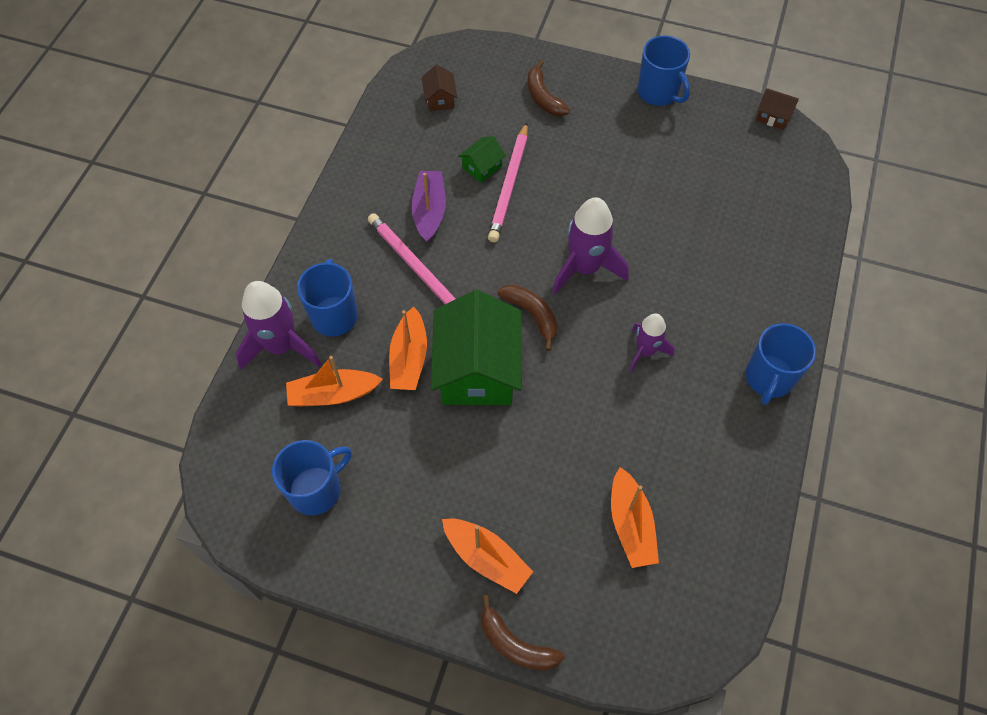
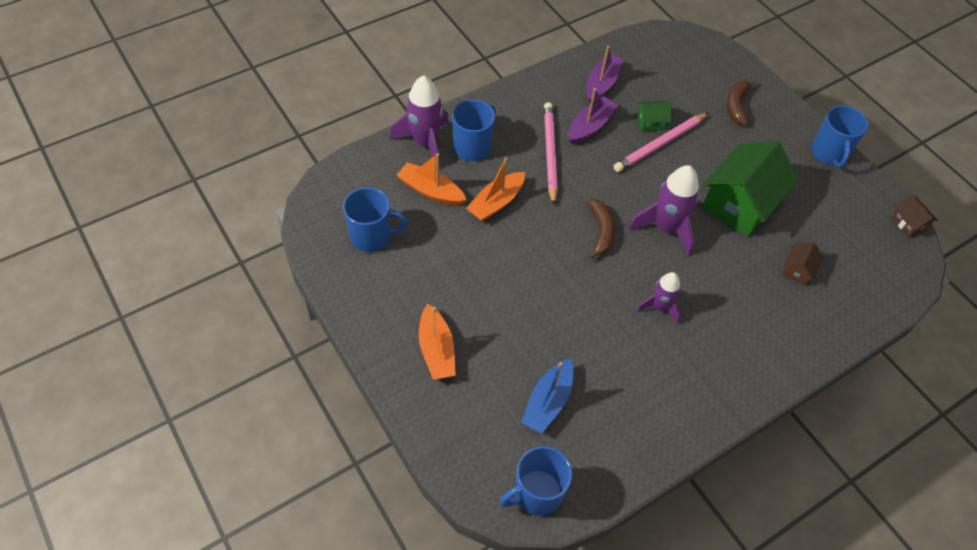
camera: 35 degrees right, 5 degrees down
(402, 158) = (601, 84): none -> purple boat
(440, 99) = (661, 64): brown house -> brown house (797, 270)
(477, 370) = (533, 239): green house -> green house (740, 204)
(515, 644) = (408, 411): brown banana -> none
(631, 524) = (548, 402): orange boat -> blue boat
(768, 378) = (736, 387): blue mug -> blue mug (536, 493)

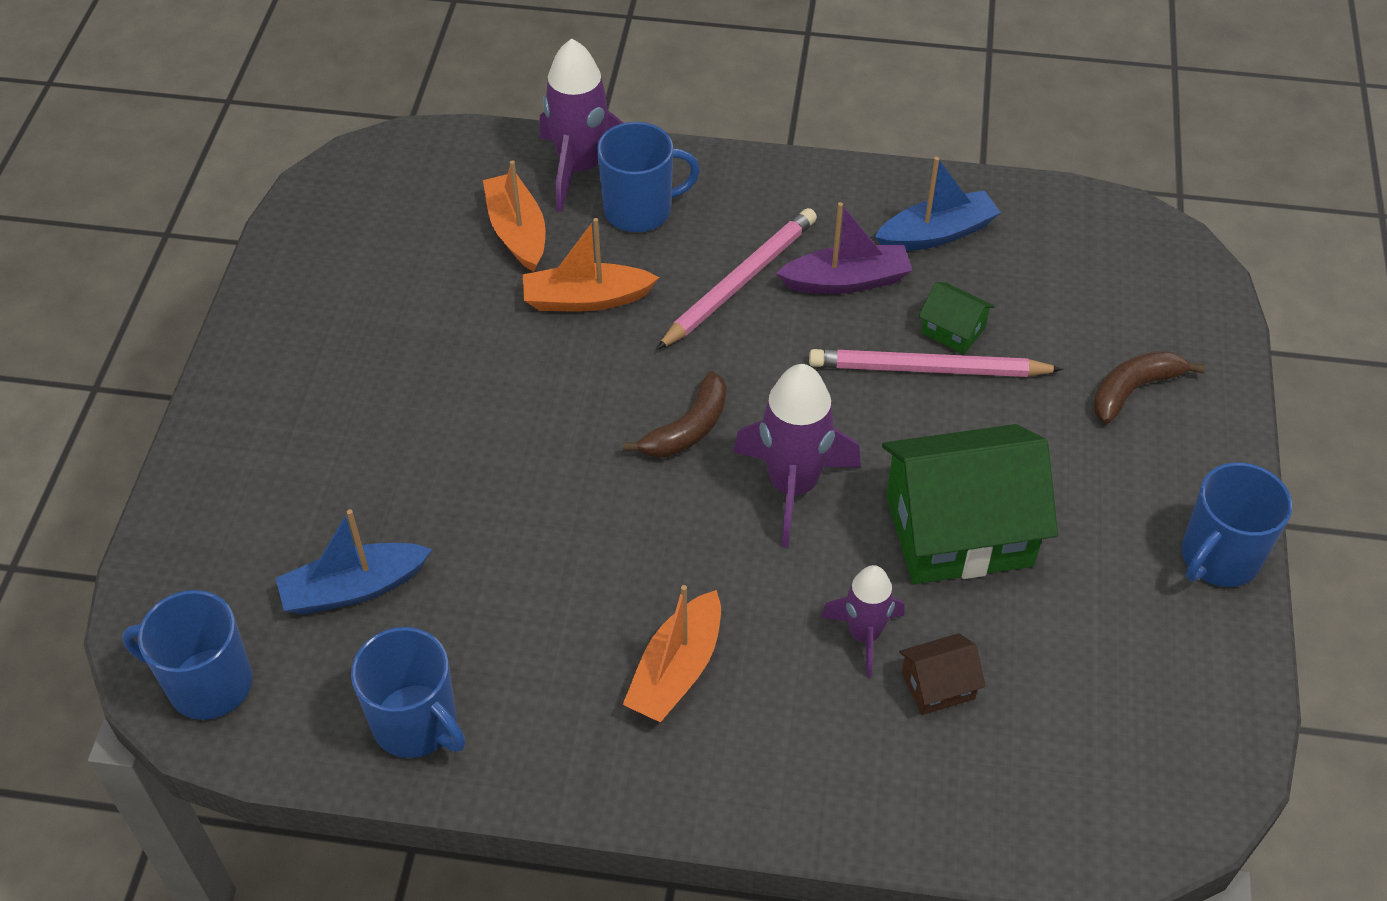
camera: 45 degrees right, 5 degrees down
(371, 236) = (379, 241): blue mug -> blue mug (416, 724)
(436, 350) = (295, 427): orange boat -> orange boat (676, 670)
(601, 84) = (937, 234): purple boat -> blue boat
(659, 307) = (651, 582): purple rocket -> purple rocket (864, 635)
(908, 223) = (1239, 756): brown house -> none

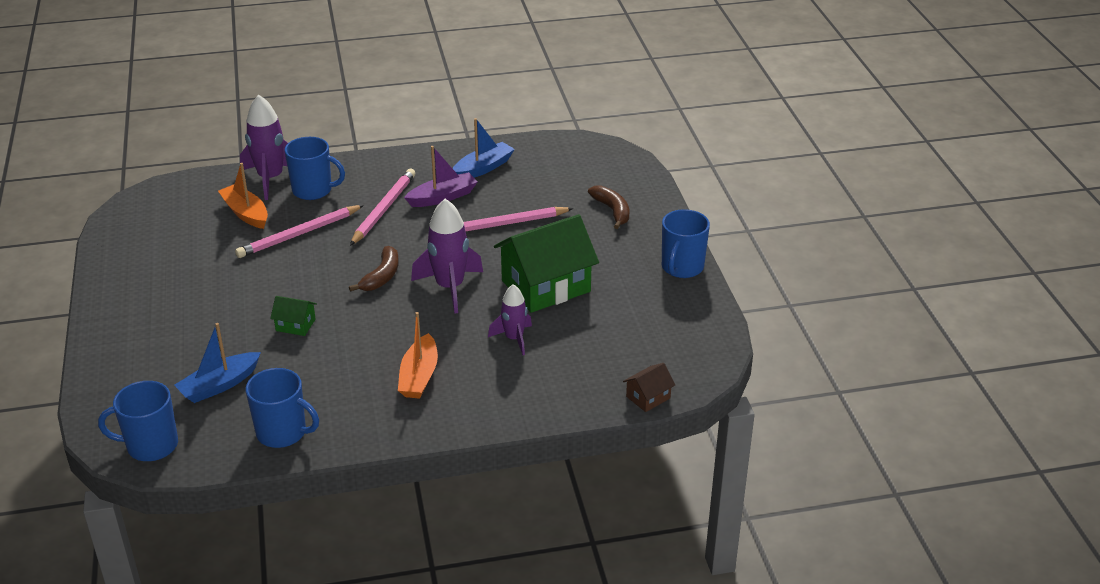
camera: 20 degrees left, 15 degrees down
(586, 299) = (299, 234): orange boat -> pink pencil
(639, 210) = (313, 190): blue mug -> blue mug turned 45 degrees clockwise
(938, 685) = (561, 350): brown house -> brown house (648, 397)
(953, 330) = (508, 206): green house -> green house (295, 325)
(1133, 390) = (612, 211): brown banana -> brown banana turned 120 degrees clockwise

